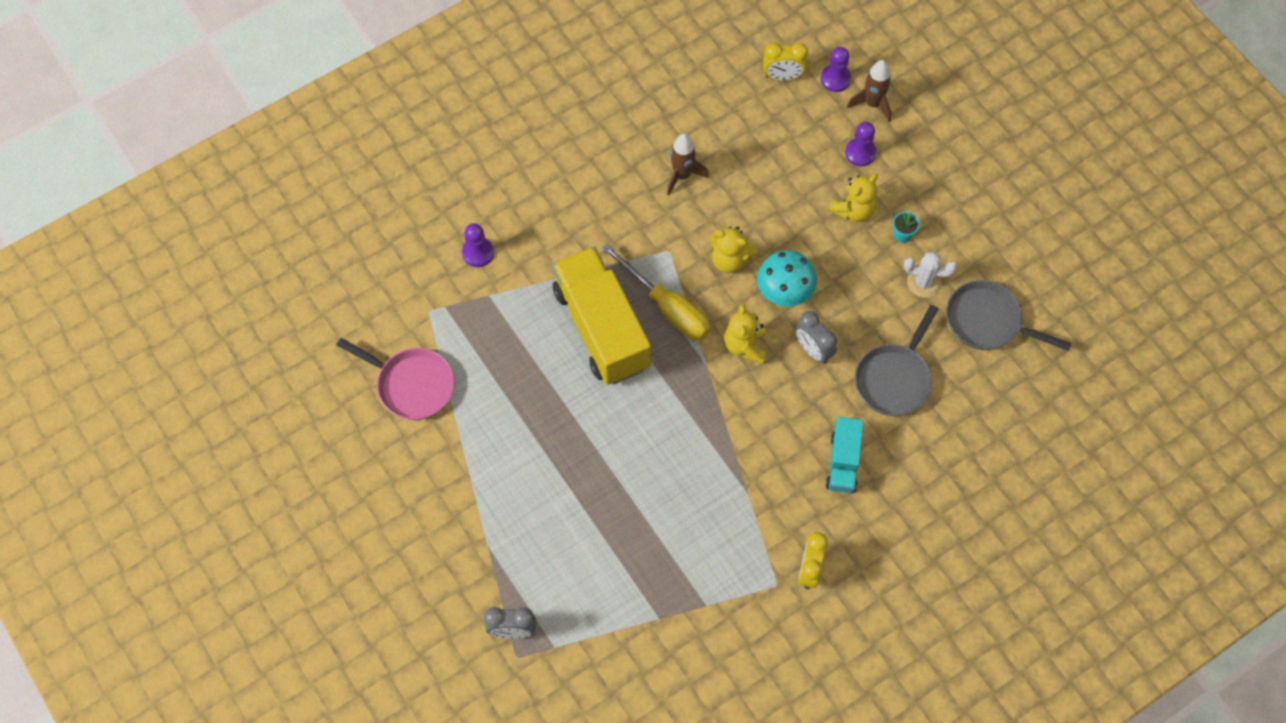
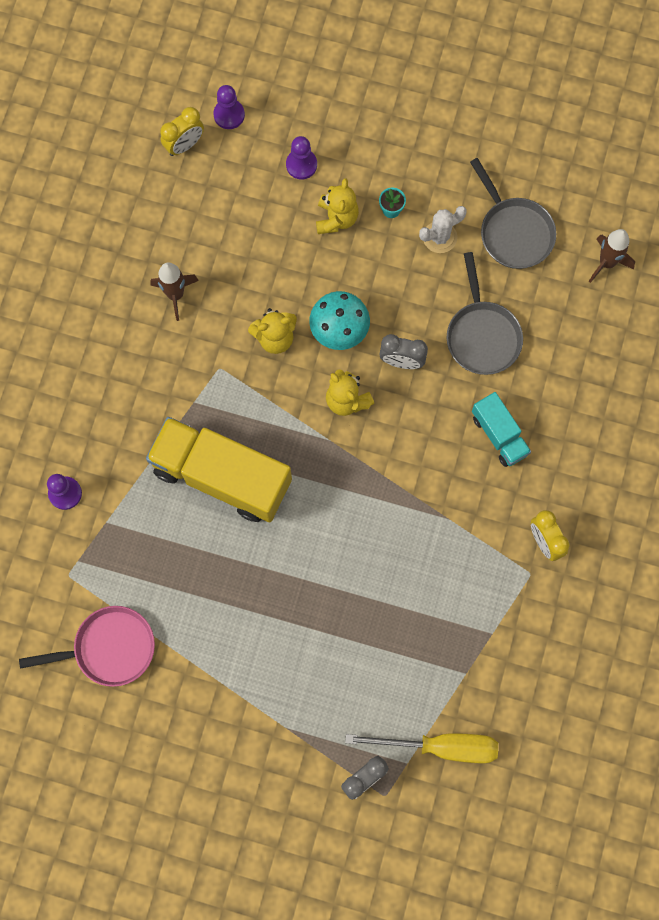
camera: 40 degrees left, 10 degrees up
(667, 307) = (258, 417): yellow screwdriver -> yellow screwdriver (440, 746)
(872, 104) = (276, 114): brown rocket -> brown rocket (607, 263)
(988, 321) = (513, 232): grey pan -> grey pan turned 105 degrees counterclockwise

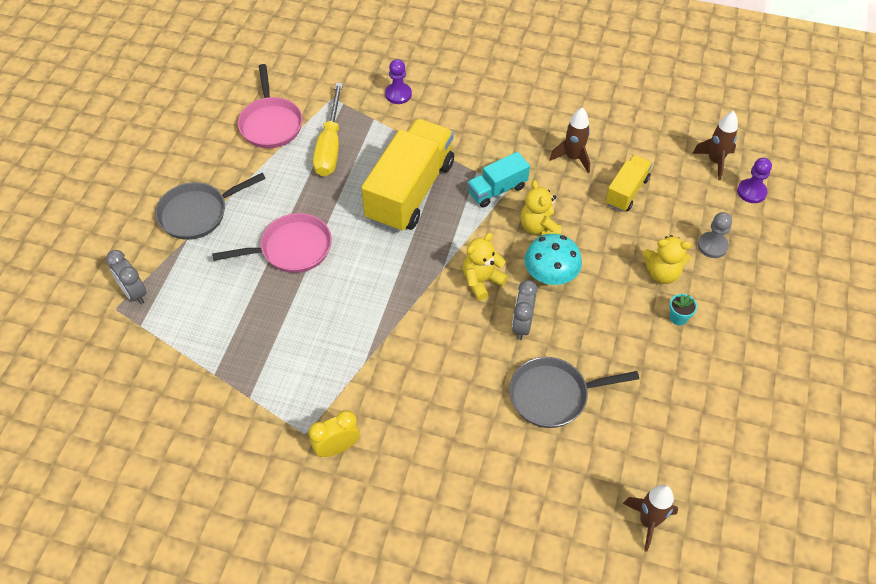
camera: 90 degrees right, 20 degrees down
(184, 145) = (715, 161): yellow clock -> brown rocket
(226, 242) = (626, 191): none -> yellow truck
(301, 165) = (712, 246): purple pawn -> grey pawn
(303, 606) = (291, 249): none -> pink pan
(439, 237) = (655, 359): white cactus -> none
(440, 746) = (150, 351): yellow screwdriver -> yellow screwdriver (330, 146)
(499, 435) = (449, 408): turquoise truck -> turquoise truck (497, 190)
(513, 232) = (671, 428): grey pan -> grey pan (198, 213)

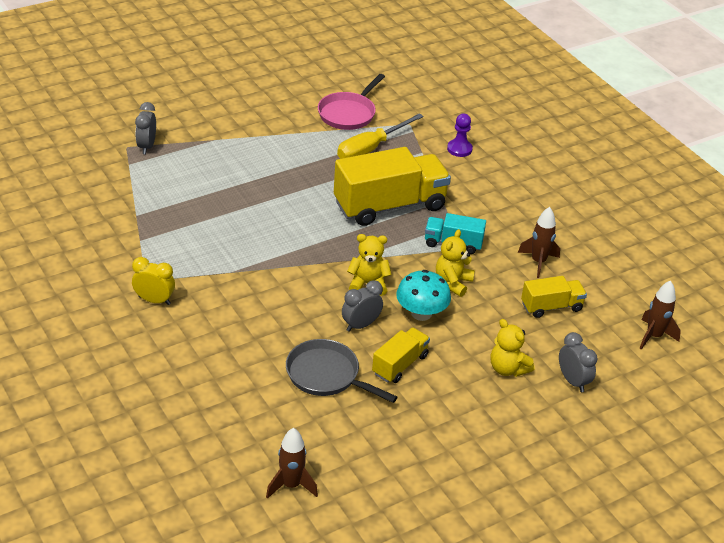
camera: 40 degrees right, 15 degrees down
(198, 213) = (237, 131): grey pan -> none
(291, 249) = (268, 185): pink pan -> none
(590, 337) = (400, 365): none -> yellow truck
(678, 318) = (481, 400): turquoise flower pot -> none
(712, 246) = (573, 381): grey pawn -> grey clock
(751, 192) = (657, 373): purple pawn -> none

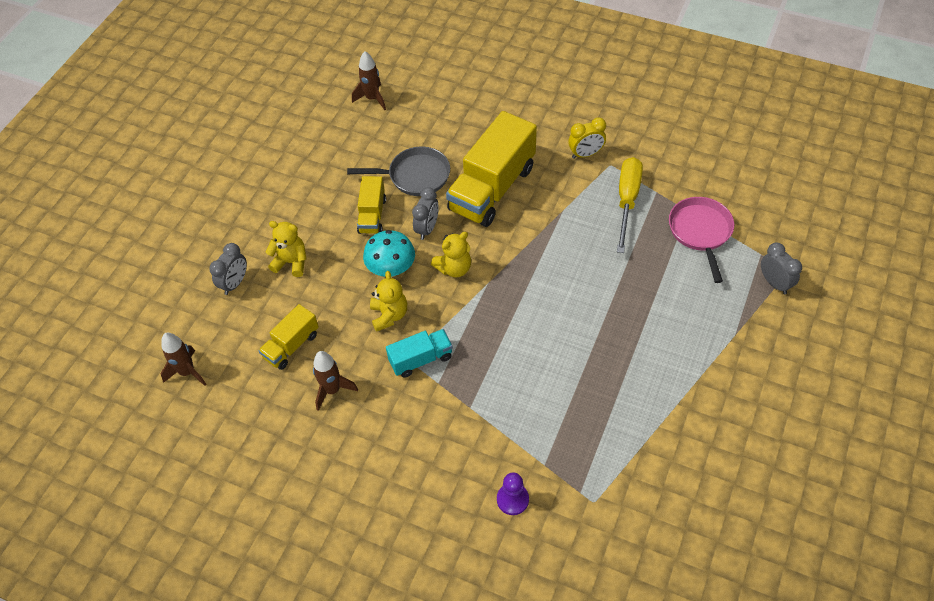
camera: 150 degrees right, 15 degrees up
(348, 113) = (665, 470): pink pan -> pink pan (700, 232)
(370, 148) = (595, 431): yellow screwdriver -> yellow screwdriver (627, 201)
(389, 205) = (510, 365): yellow truck -> yellow truck (492, 189)
(573, 381) = (235, 283): grey clock -> grey clock turned 90 degrees counterclockwise

